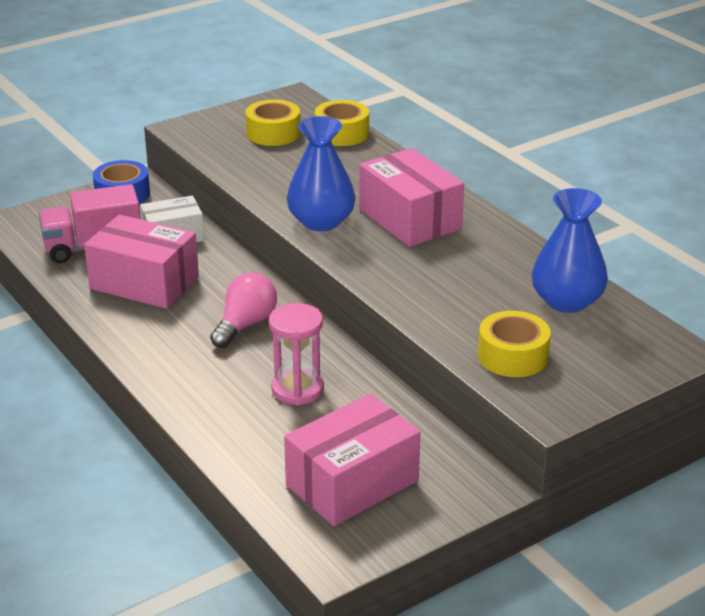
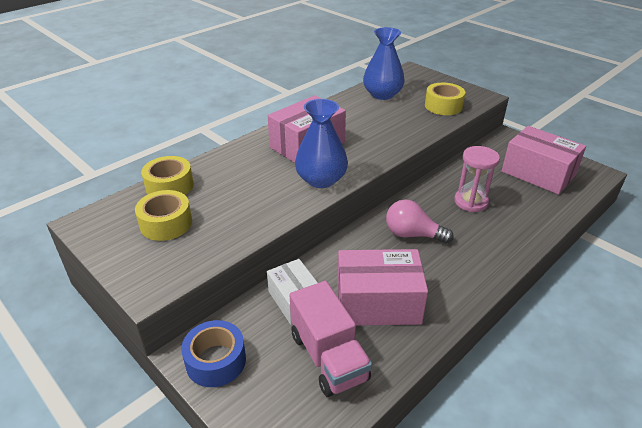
camera: 100 degrees left, 5 degrees up
(144, 283) = (378, 303): pink box -> pink box turned 75 degrees clockwise

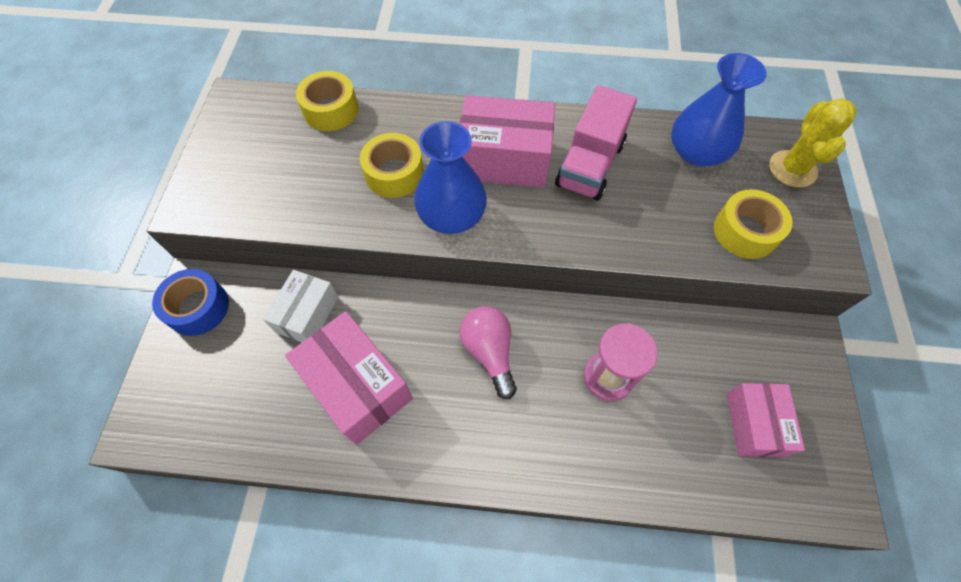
camera: 50 degrees right, 25 degrees up
(166, 223) = (277, 151): yellow tape -> yellow tape (394, 173)
(329, 357) = (259, 389): pink truck -> pink truck (590, 165)
(424, 79) = (792, 169): none -> yellow cactus
(538, 173) = (754, 424): pink box -> pink box, size x0.64

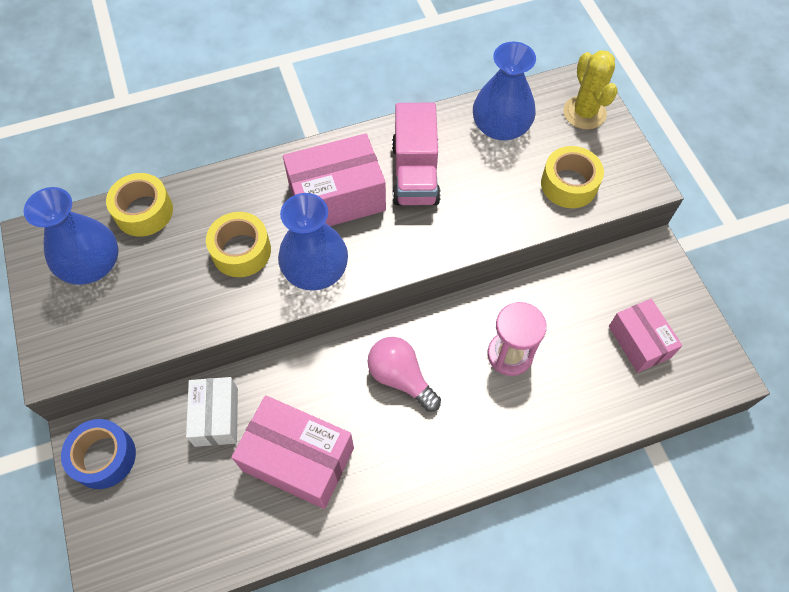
camera: 25 degrees left, 0 degrees up
(265, 137) = (92, 264): none -> blue vase

